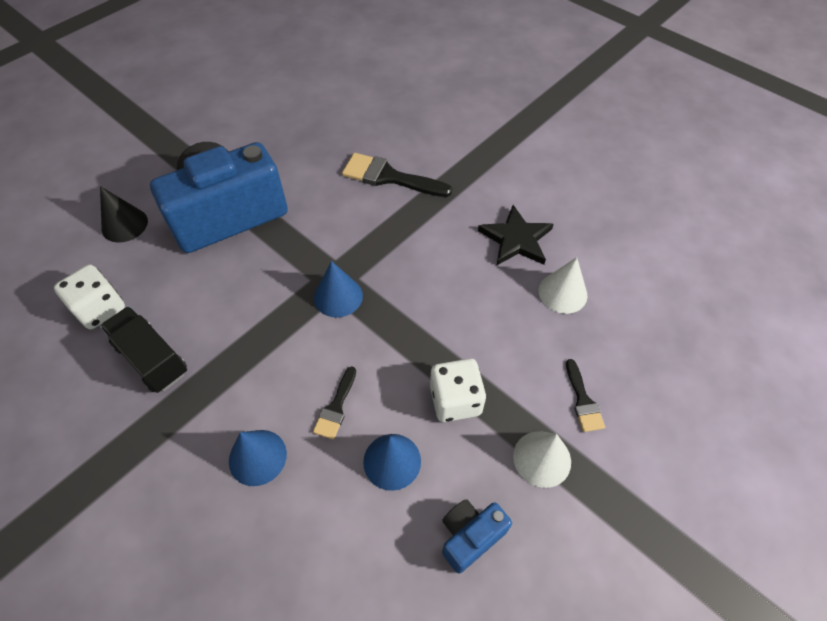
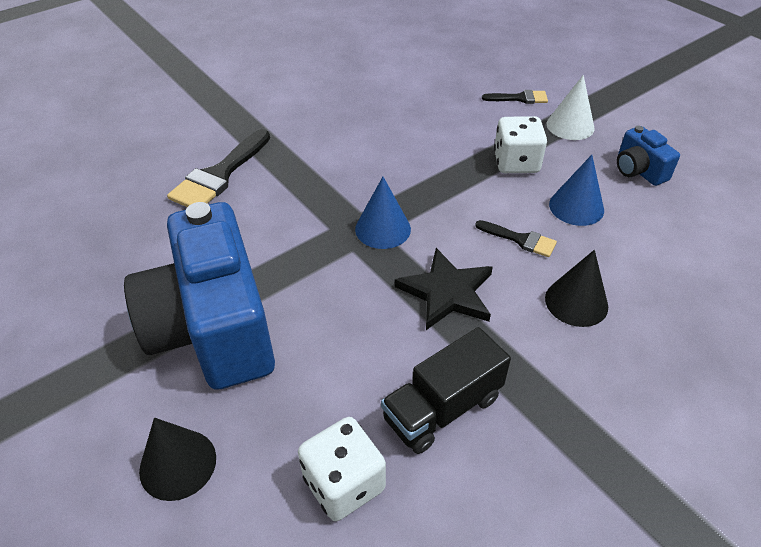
camera: 80 degrees left, 10 degrees down
(257, 457) = (576, 302): blue cone -> black cone
(516, 239) = (344, 104): black star -> black star (447, 292)
(562, 293) = (413, 90): white cone -> none

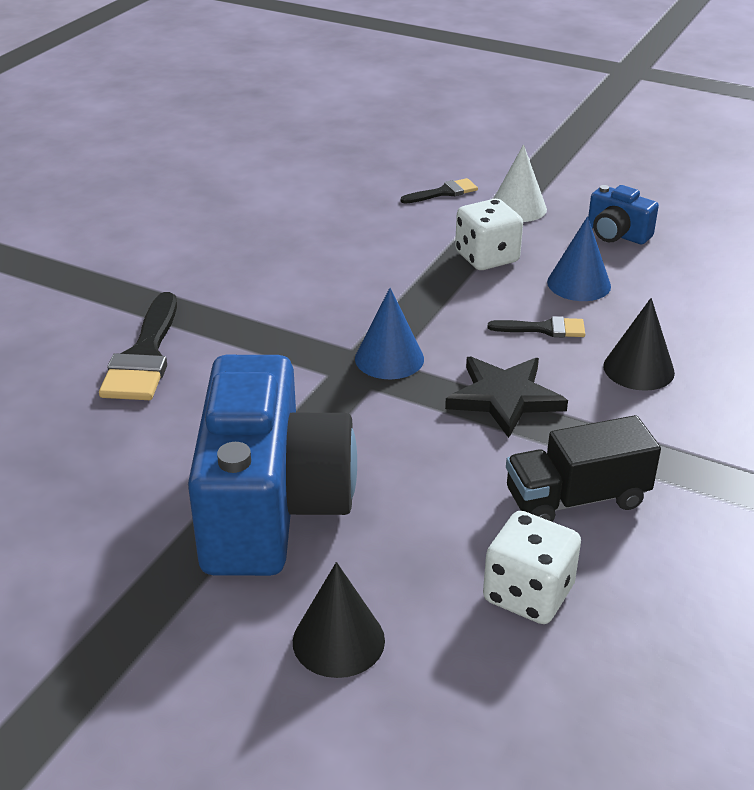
camera: 25 degrees left, 10 degrees down
(213, 328) = (271, 508): blue camera -> blue camera turned 135 degrees counterclockwise
(442, 408) = (576, 499): black truck -> black truck turned 45 degrees clockwise

